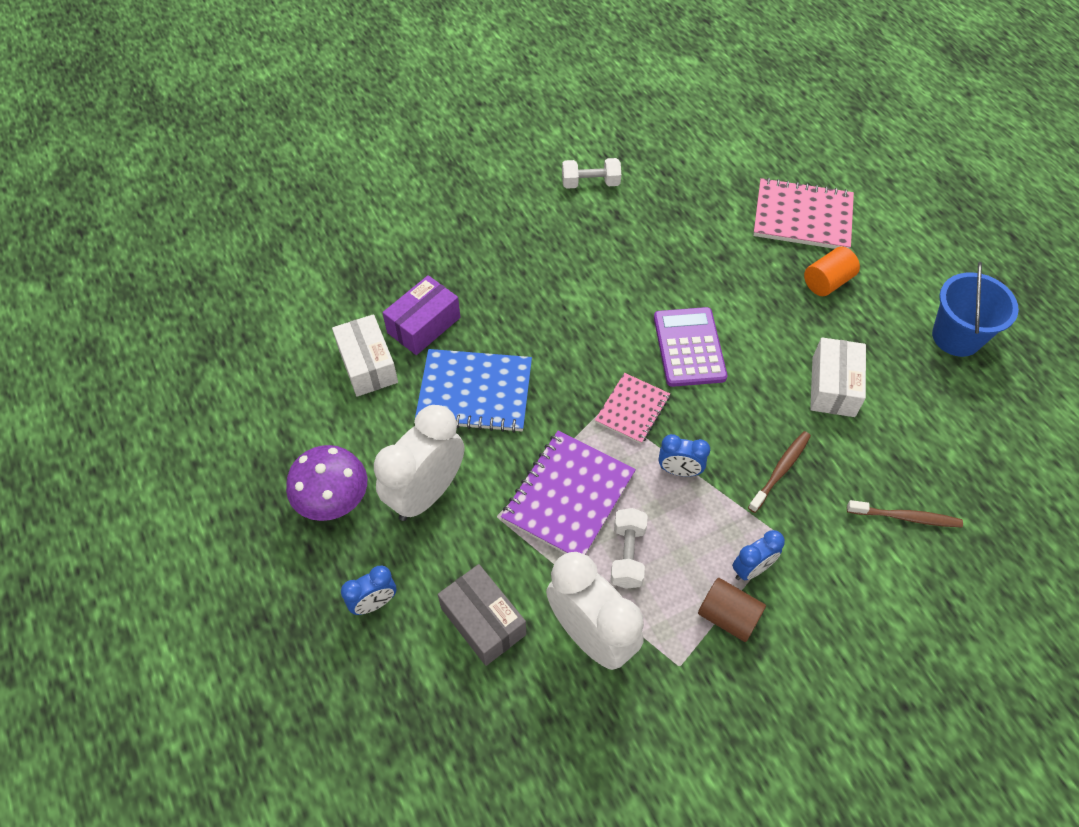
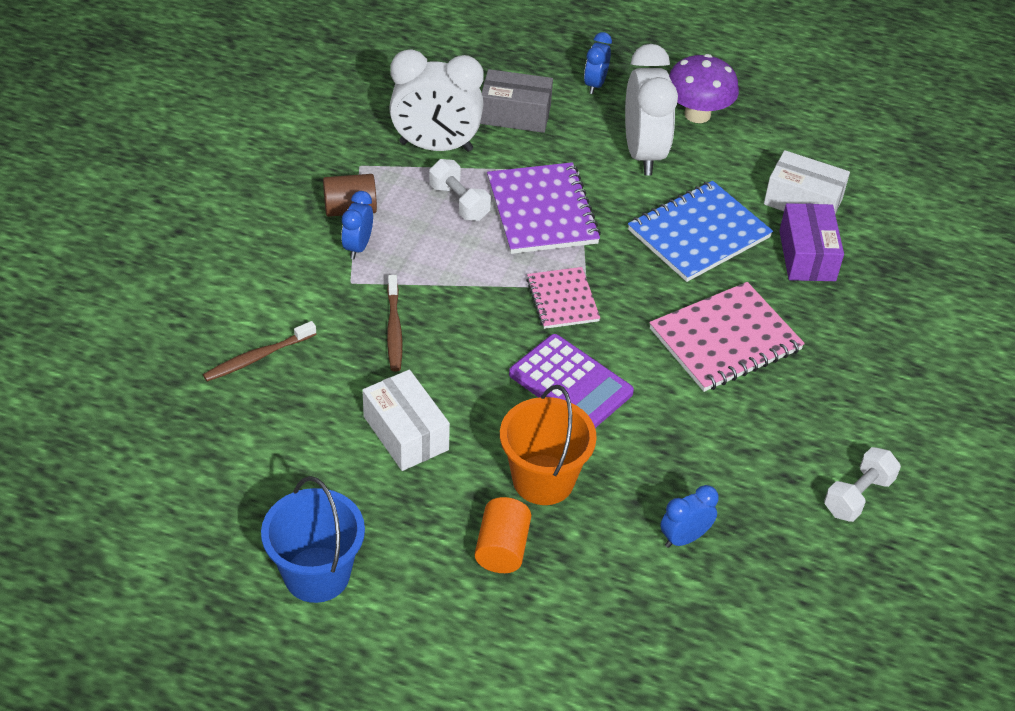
camera: 135 degrees right, 10 degrees down
(679, 470) = (477, 278): blue clock -> blue clock (684, 538)
(766, 302) = (543, 480): none -> orange bucket
(802, 217) = (600, 620): pink notebook -> pink notebook (725, 340)

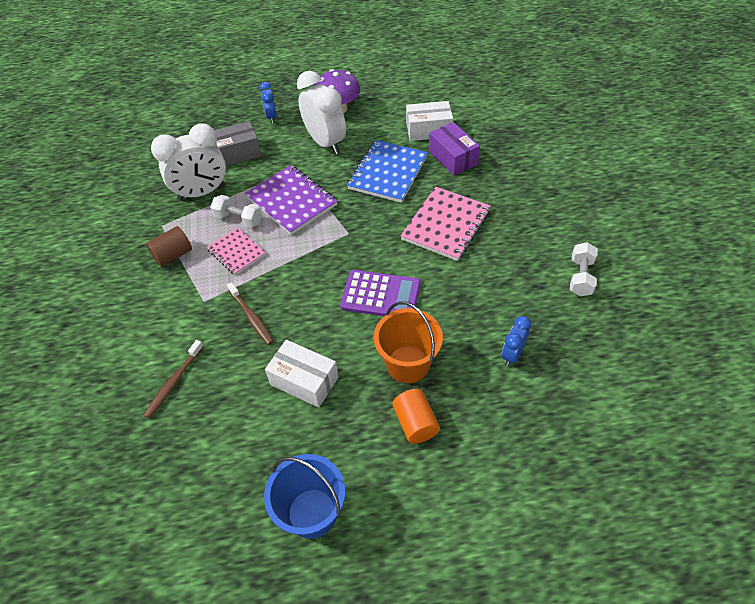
camera: 25 degrees left, 5 degrees up
(358, 247) = (194, 276): blue clock -> none
(562, 300) = (340, 247): pink notebook -> pink notebook (236, 252)

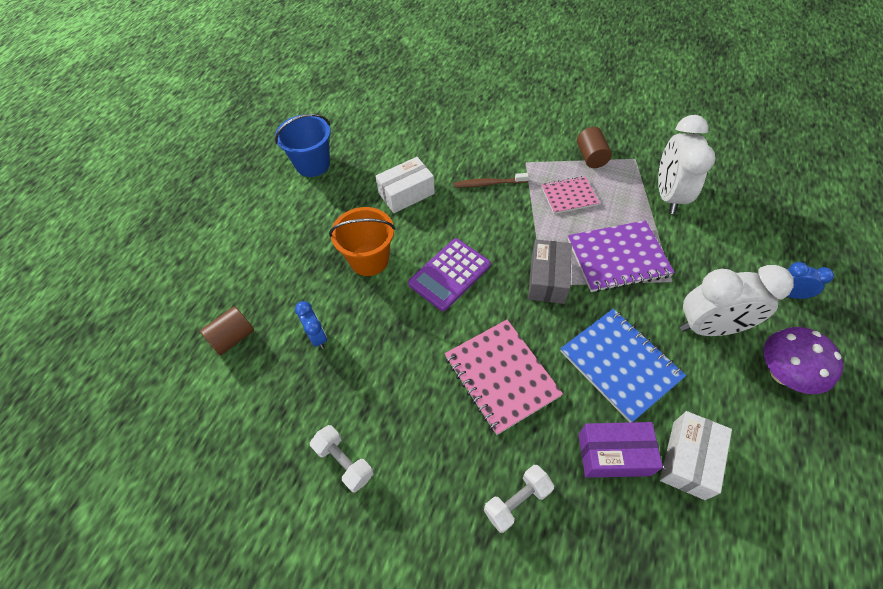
camera: 120 degrees right, 5 degrees up
(174, 382) = (460, 129): brown toothbrush -> none
(237, 153) = (724, 240): grey box -> grey box (547, 279)
(238, 219) = (613, 210): white dumbbell -> white dumbbell (517, 501)
(415, 423) = (320, 240): orange cylinder -> none
(569, 422) = (233, 337): none -> brown cylinder

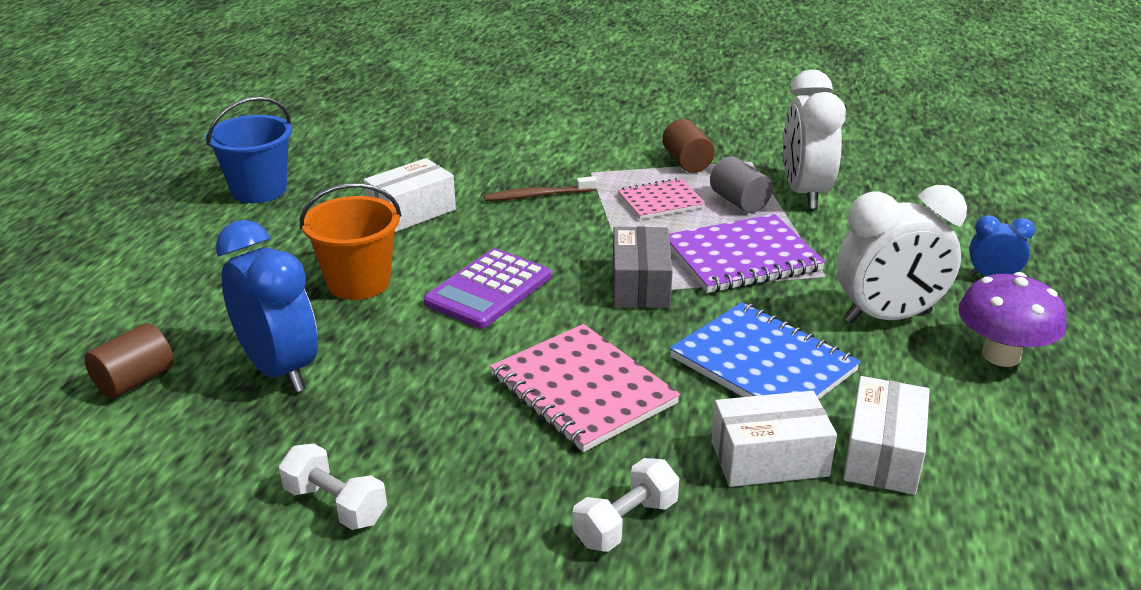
camera: 10 degrees left, 25 degrees down
(317, 337) = (279, 370): blue clock -> blue clock, size x1.98
(613, 454) = (769, 458): purple box -> white box
(622, 201) = (739, 202): none -> grey cylinder

